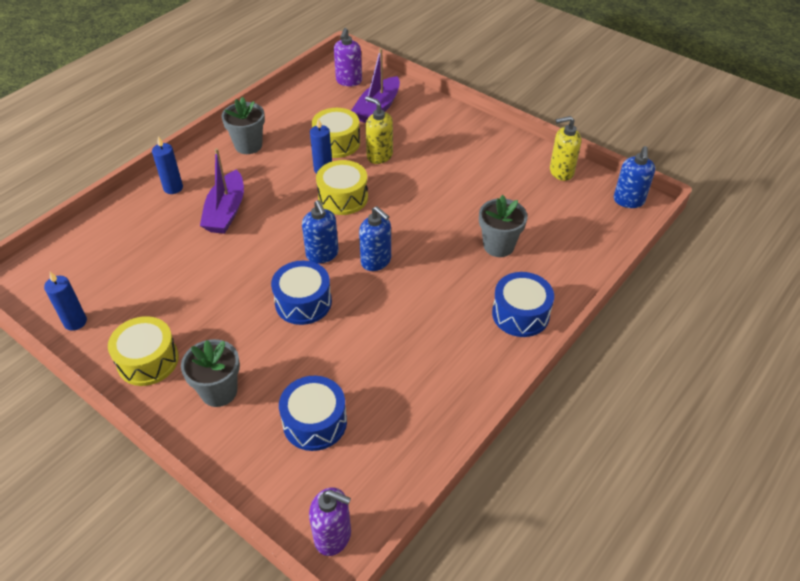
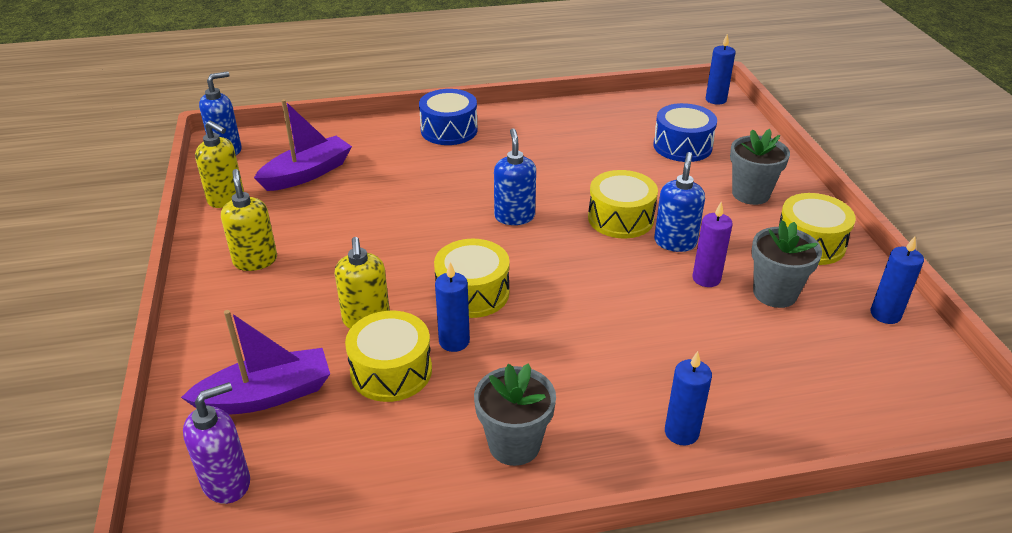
camera: 140 degrees left, 10 degrees down
(210, 284) = (706, 278): none -> purple candle
(226, 211) = (629, 352): purple boat -> purple boat (307, 174)
(303, 302) = (620, 218): blue drum -> yellow drum
(322, 254) = (560, 247): blue soap dispenser -> blue soap dispenser (675, 242)
(333, 536) = (716, 100): purple soap dispenser -> blue candle
(480, 151) = (255, 260): none -> yellow soap dispenser
(498, 246) = (390, 174): grey flower pot -> grey flower pot (775, 293)

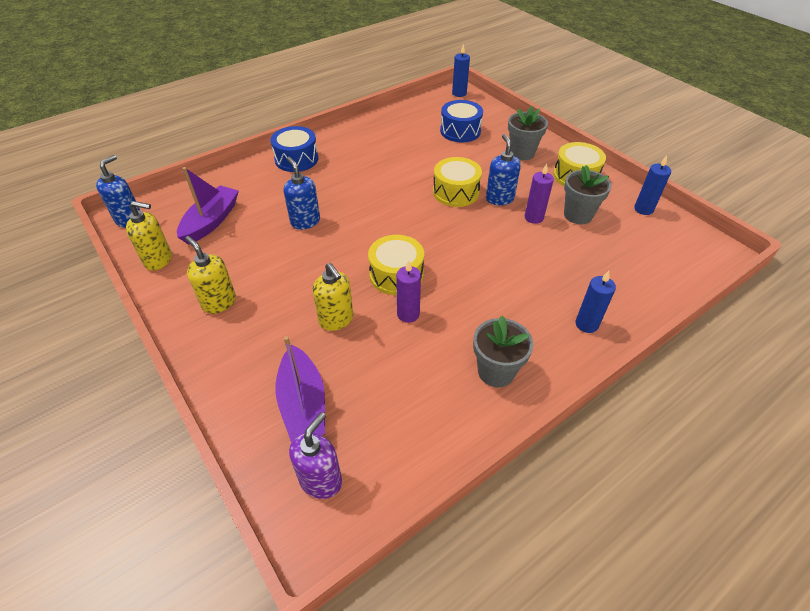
camera: 25 degrees left, 10 degrees up
(266, 395) = (303, 403): purple boat -> purple boat turned 120 degrees clockwise
(391, 371) = (380, 351): yellow drum -> none
(454, 341) = (408, 314): blue candle -> purple candle
(514, 216) = (386, 211): blue soap dispenser -> blue soap dispenser (305, 221)

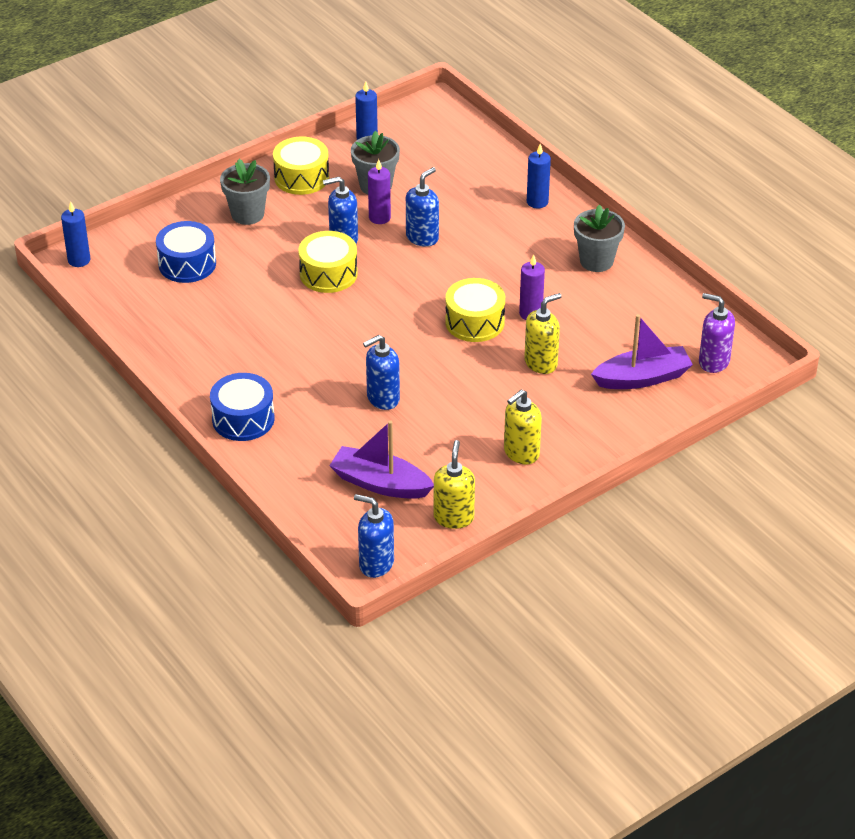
camera: 90 degrees left, 5 degrees down
(511, 243) = (422, 237): none -> blue soap dispenser

